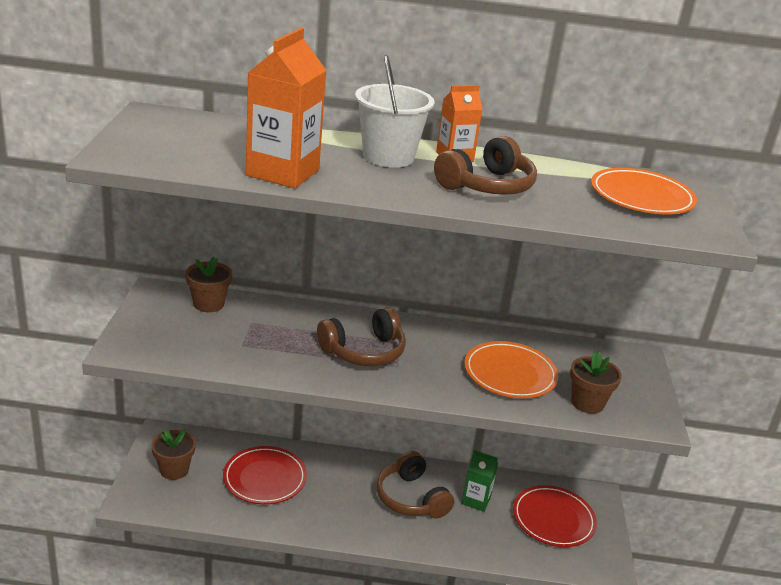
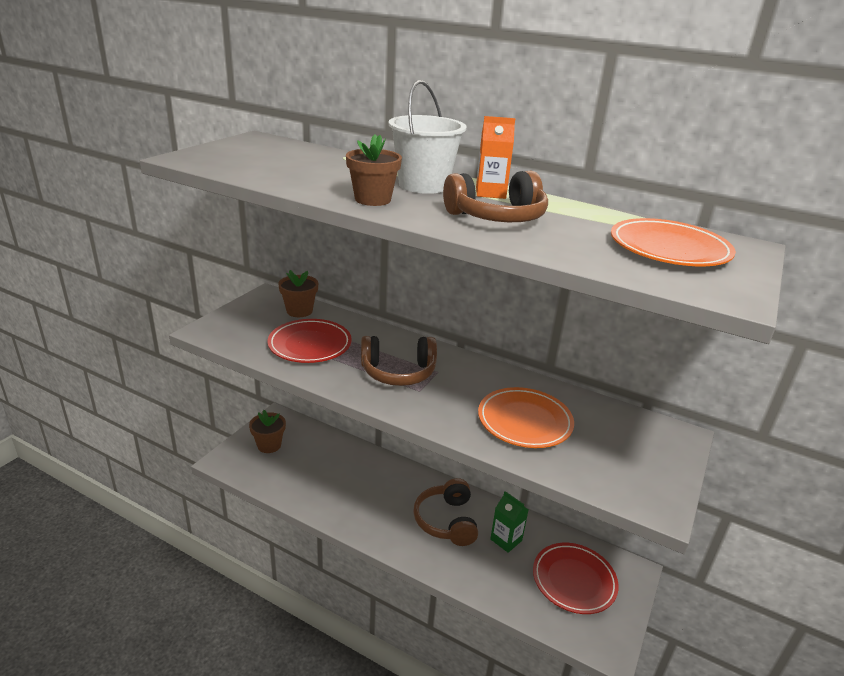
camera: 25 degrees right, 0 degrees up
(264, 478) = (333, 470): red plate -> red plate (310, 344)
(283, 172) = (308, 184): orange carton -> none
(587, 403) = (590, 467): brown flower pot -> brown flower pot (373, 199)

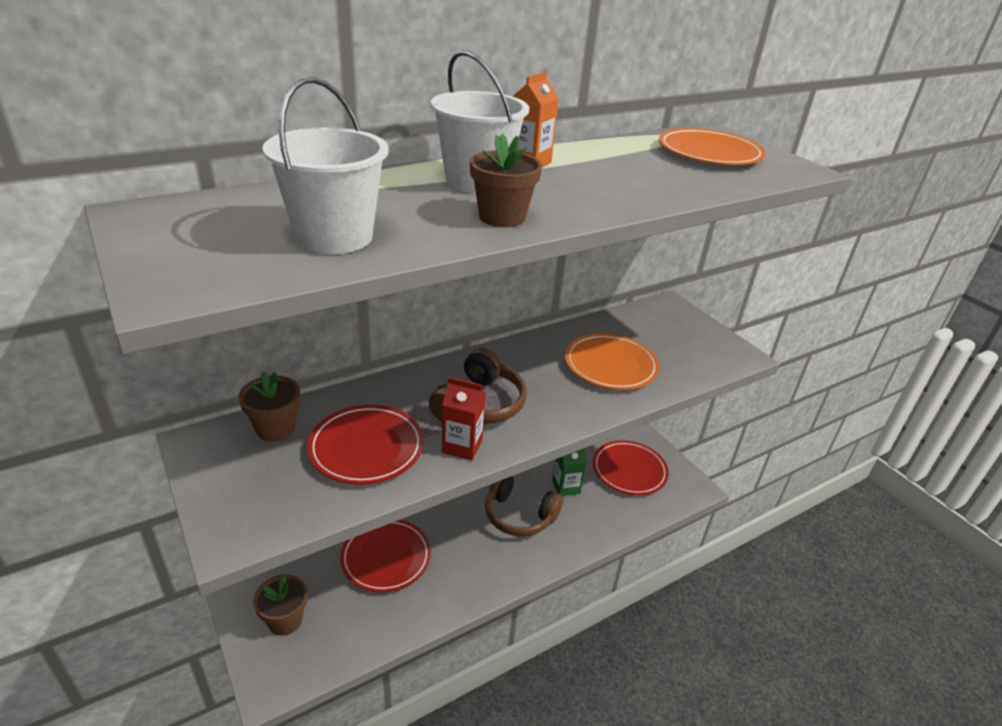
camera: 60 degrees left, 5 degrees up
(281, 171) = (334, 237): none -> white bucket
(345, 378) = (462, 446): none -> red carton
(347, 466) = (386, 557): none -> red plate
(497, 217) = (600, 182): brown headphones -> none

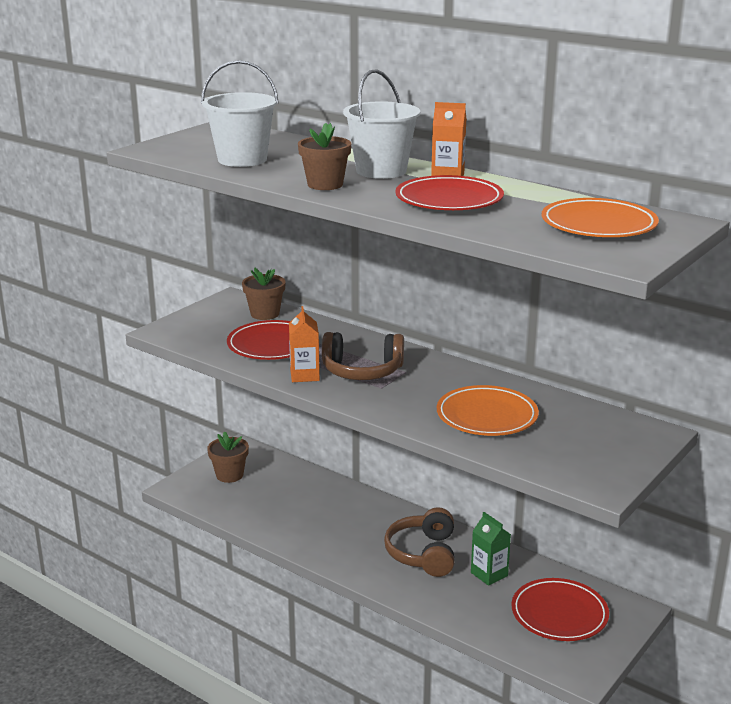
camera: 70 degrees right, 10 degrees down
(386, 557) = (316, 498): red plate -> red plate (449, 200)
(462, 446) = (304, 375): red carton -> orange carton

